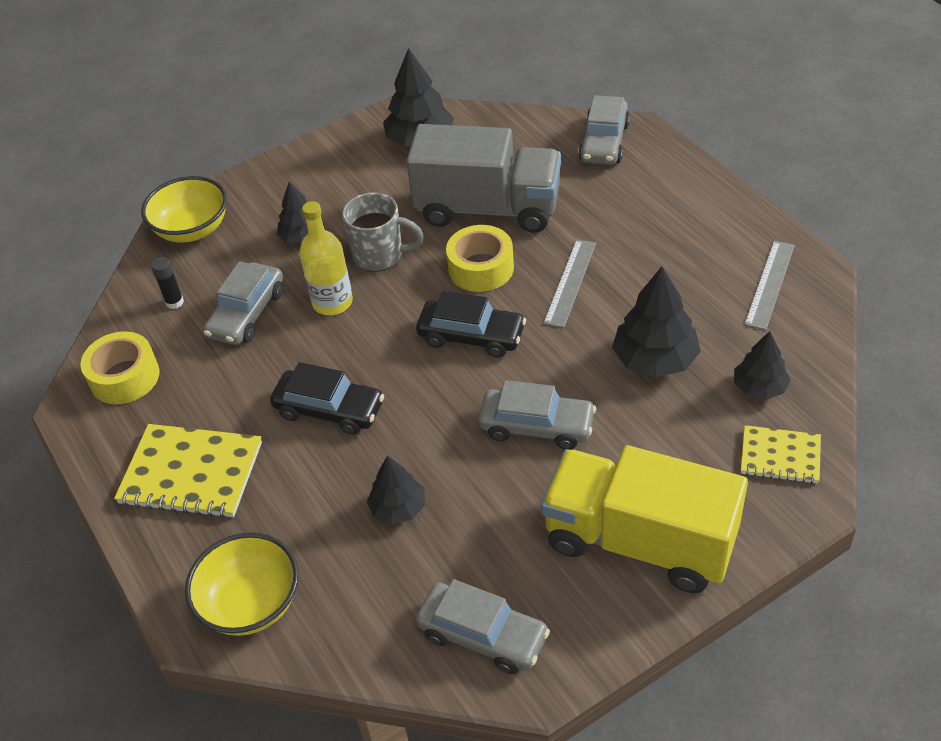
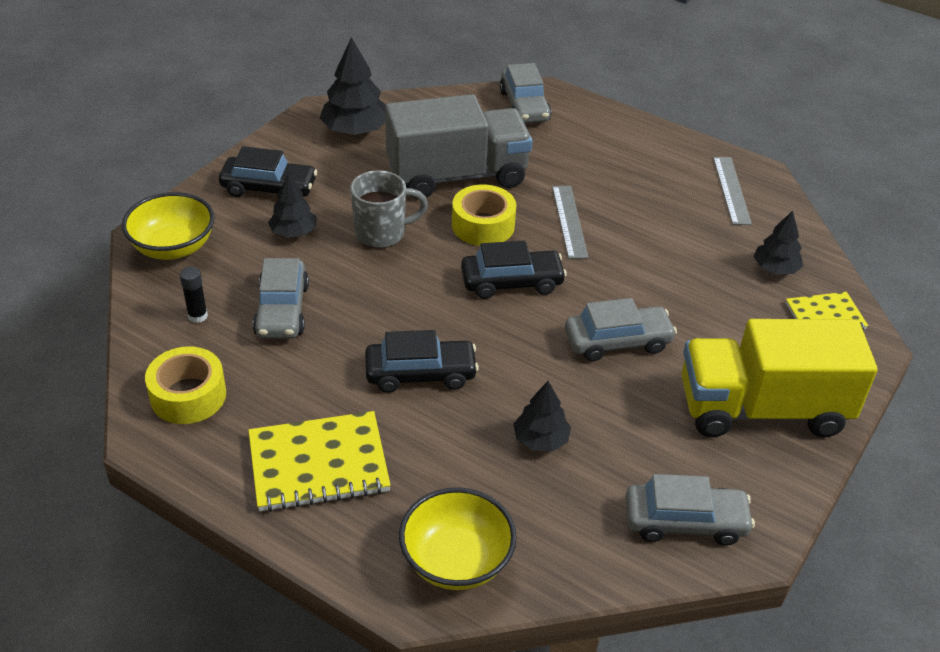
camera: 30 degrees left, 5 degrees down
(306, 186) = (269, 188): none -> black car
(332, 302) = (362, 282): yellow bottle -> none
(655, 359) = (680, 266): black tree -> none

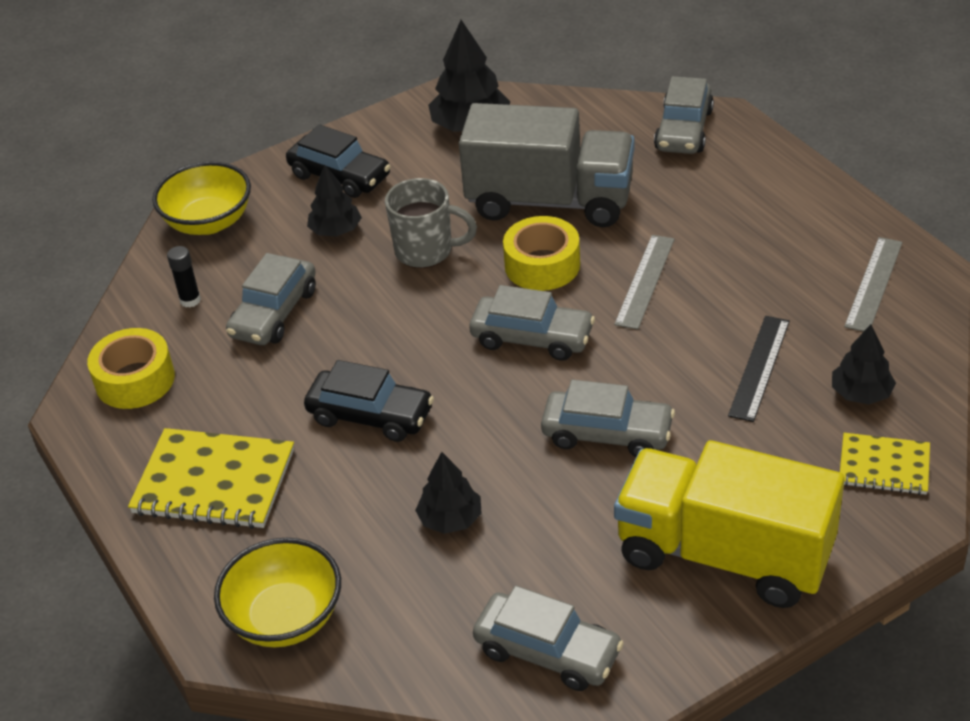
camera: 30 degrees right, 0 degrees up
(512, 282) = (532, 338): black car -> grey car
(694, 266) = (759, 367): none -> black ruler

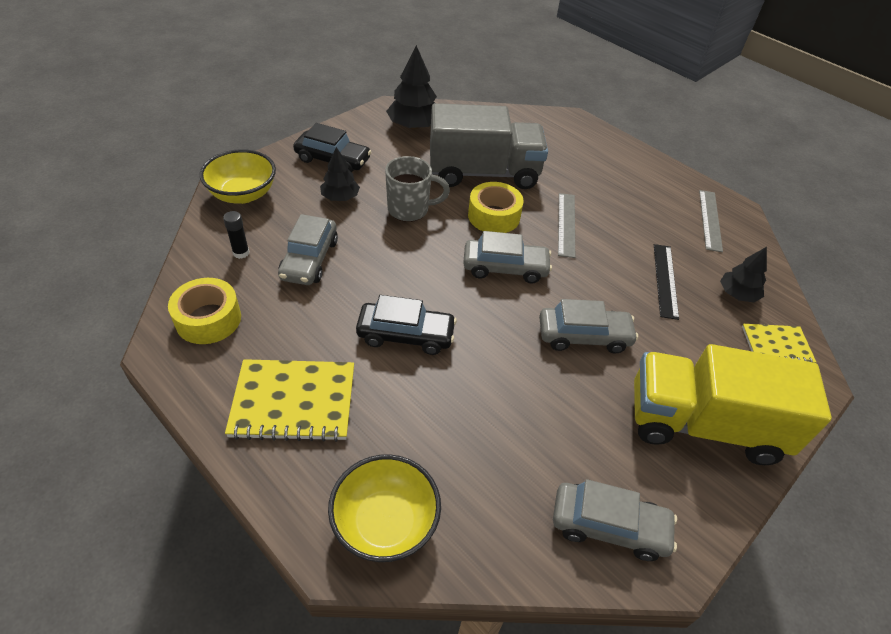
camera: 20 degrees left, 5 degrees up
(450, 519) = (494, 416): black tree -> none
(683, 130) = (552, 127): grey car -> none

